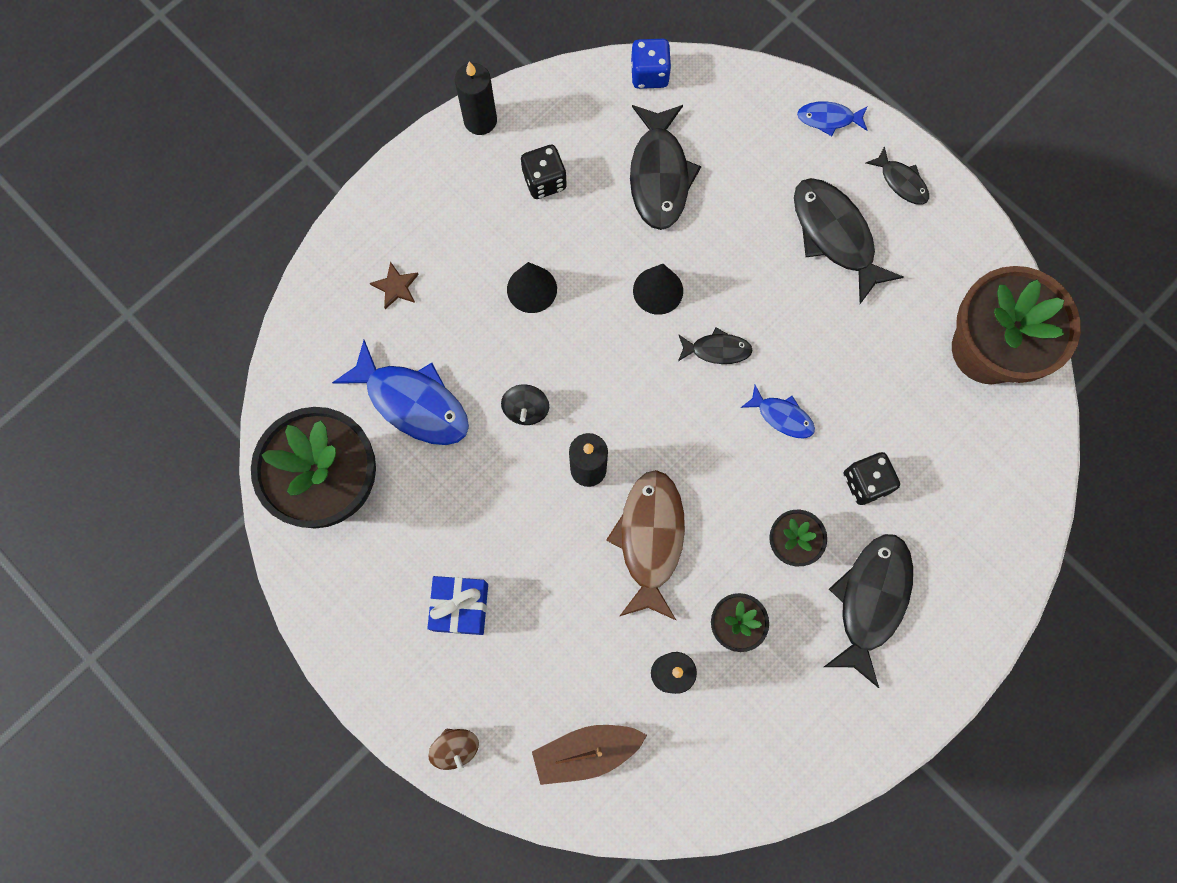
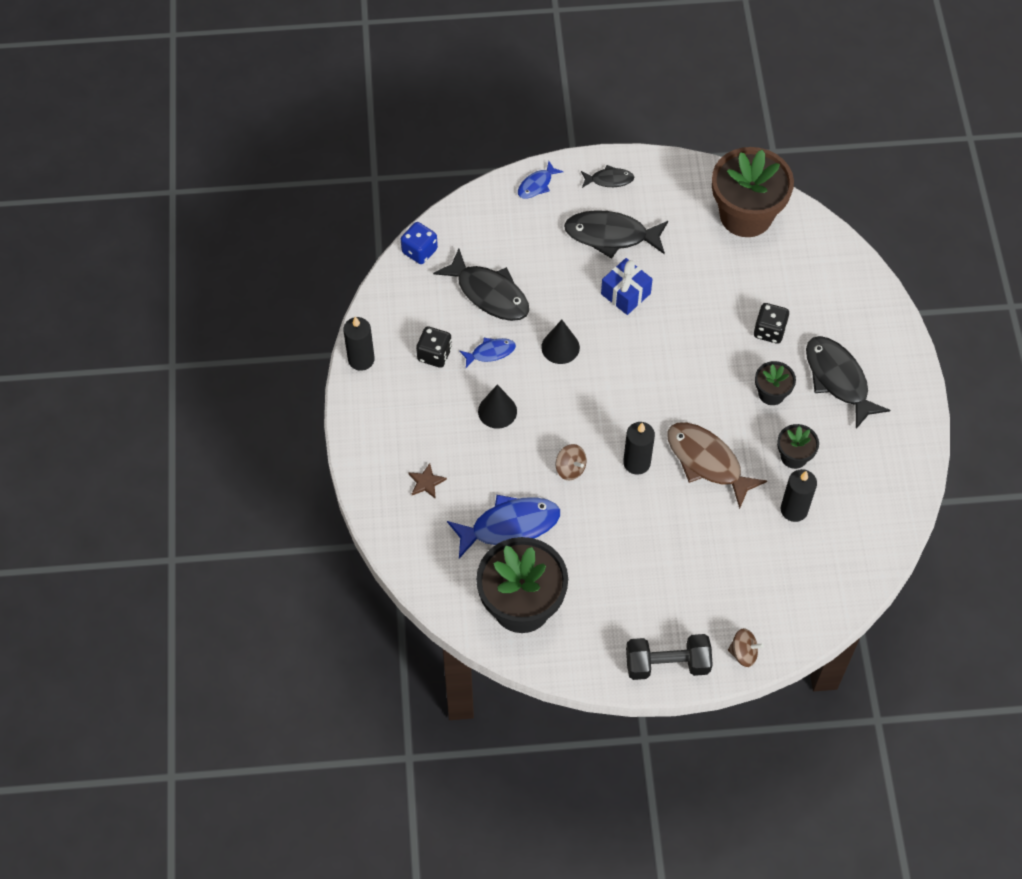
camera: 50 degrees left, 15 degrees down
(381, 678) = (667, 664): none -> black dumbbell
(461, 607) = (661, 590): blue gift -> blue gift (625, 294)
(526, 409) = (570, 468): black spinning top -> brown spinning top
(586, 751) = (803, 585): brown boat -> none
(717, 350) = (624, 344): black fish -> none
(782, 416) = (694, 342): blue fish -> blue fish (490, 352)

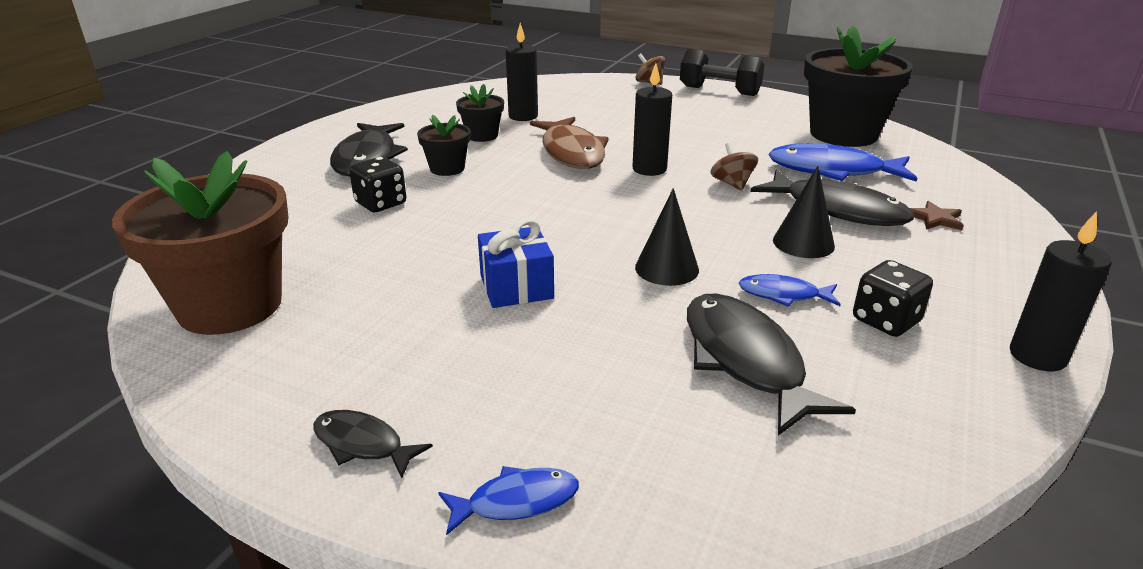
camera: 150 degrees left, 30 degrees down
(419, 251) = (871, 480): blue dice -> none
(611, 235) = (460, 359): black fish -> black fish (838, 210)

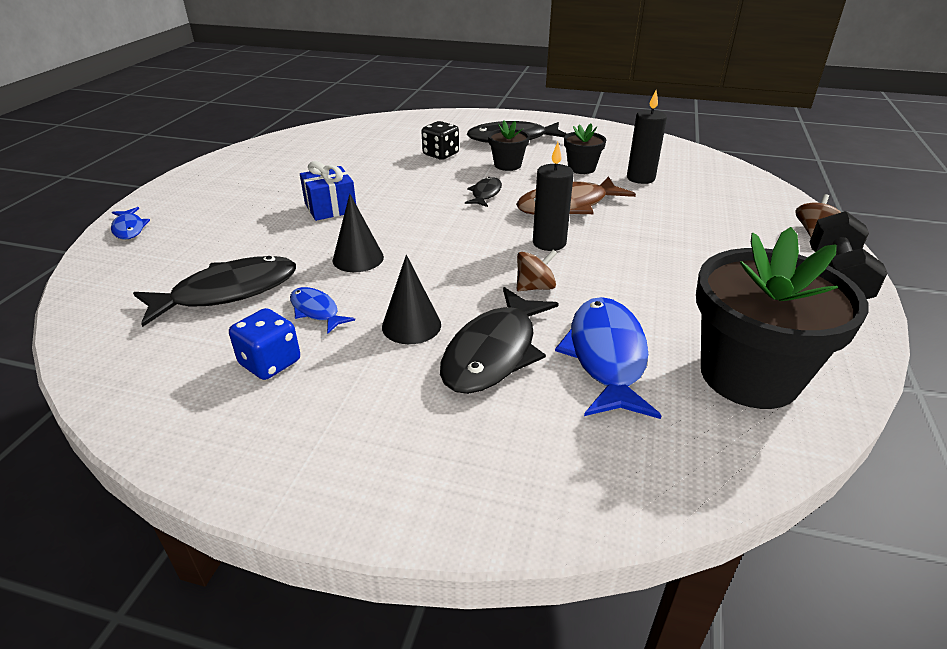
camera: 80 degrees right, 5 degrees up
(230, 306) = (312, 142): brown flower pot -> none
(362, 444) = (187, 190): black fish -> black fish (485, 194)
(783, 295) = (316, 311): blue fish -> blue fish turned 45 degrees counterclockwise
(885, 321) = (270, 363): black dice -> blue dice
(935, 219) = (492, 428): brown star -> none
(1037, 356) = (196, 453): black candle -> none

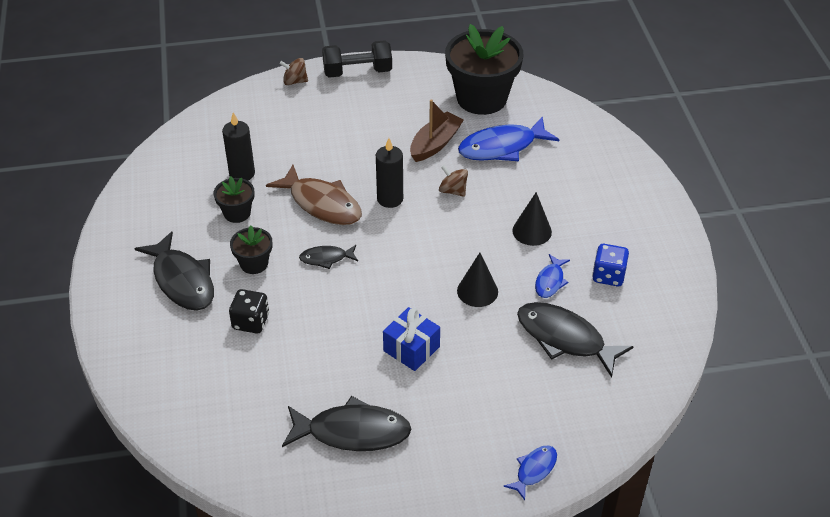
camera: 115 degrees left, 10 degrees up
(494, 352) = (530, 189): black fish -> black fish (352, 432)
(641, 299) = (435, 144): none -> brown boat

